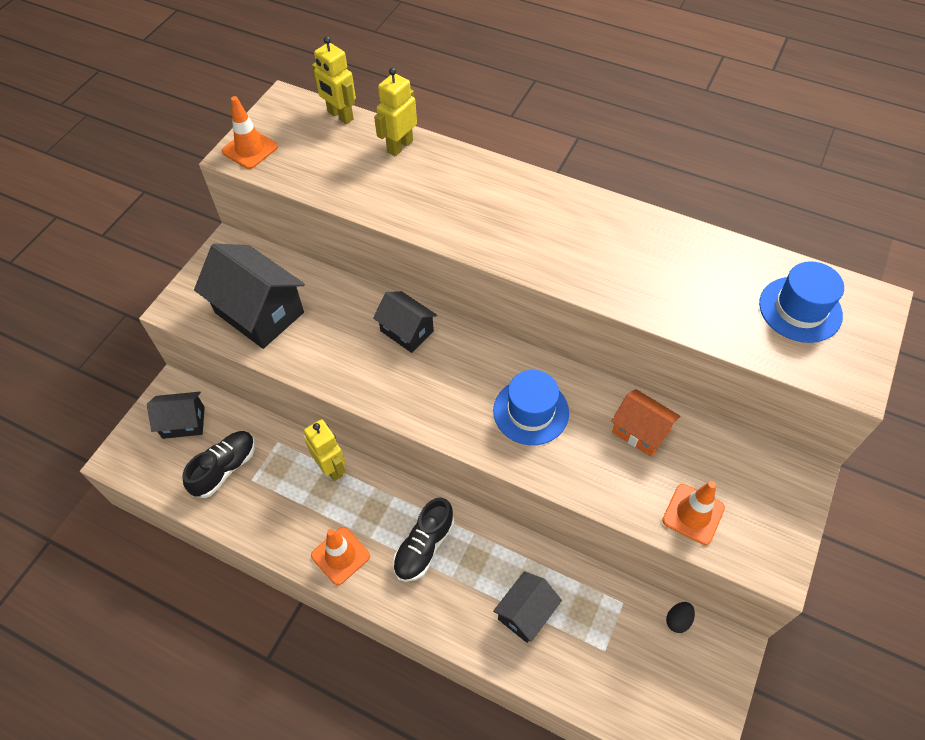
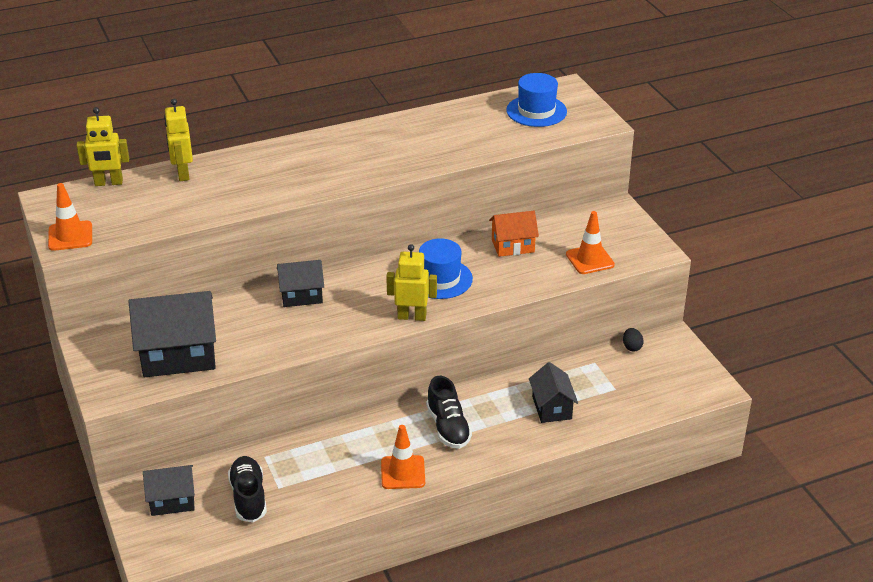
camera: 50 degrees left, 20 degrees down
(183, 422) = (172, 501): black house -> black house turned 45 degrees clockwise
(331, 468) = (326, 439): yellow robot -> yellow robot (412, 316)

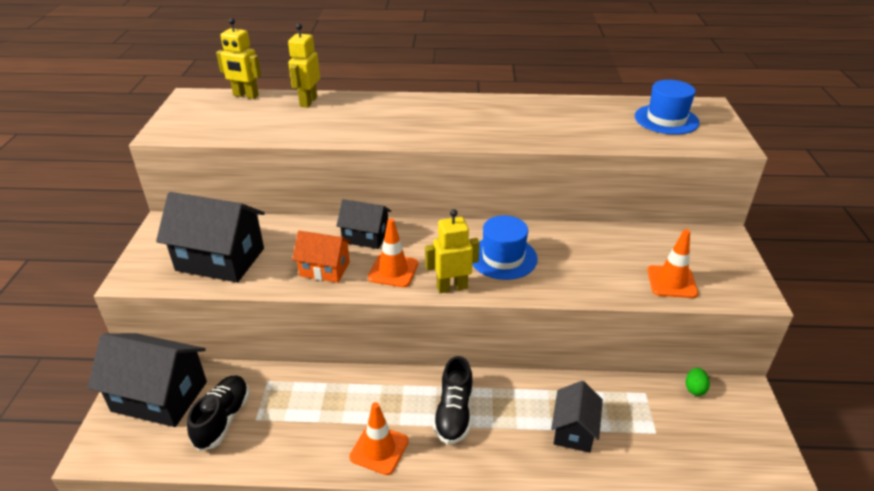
camera: 25 degrees right, 0 degrees up
(70, 236) = (174, 127): orange traffic cone -> orange traffic cone (393, 271)
(172, 501) = (159, 396): black house -> black house, size x1.71
(412, 316) = (452, 287): yellow robot -> yellow robot turned 45 degrees counterclockwise
(513, 246) = (595, 245): orange house -> orange house (325, 269)
(632, 347) = (694, 389): black egg -> green egg

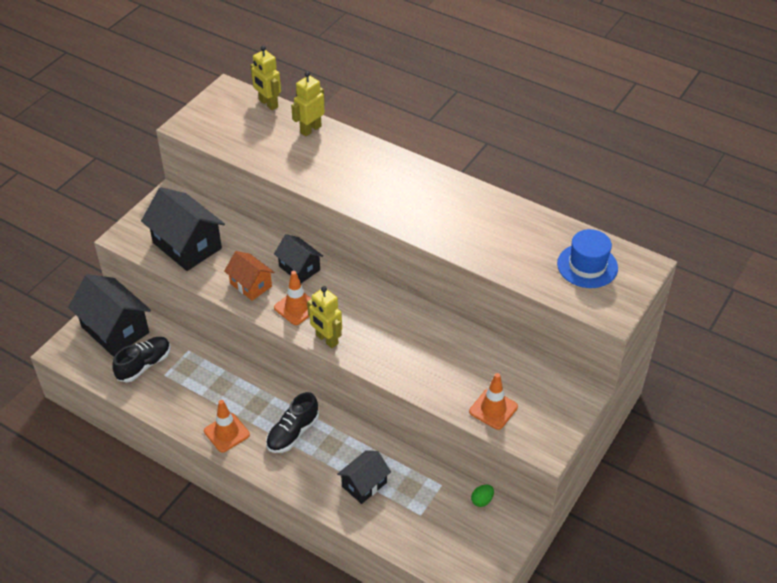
camera: 30 degrees right, 10 degrees up
(452, 287) = (326, 339): yellow robot -> yellow robot turned 150 degrees counterclockwise
(503, 257) = (385, 331): blue hat -> none

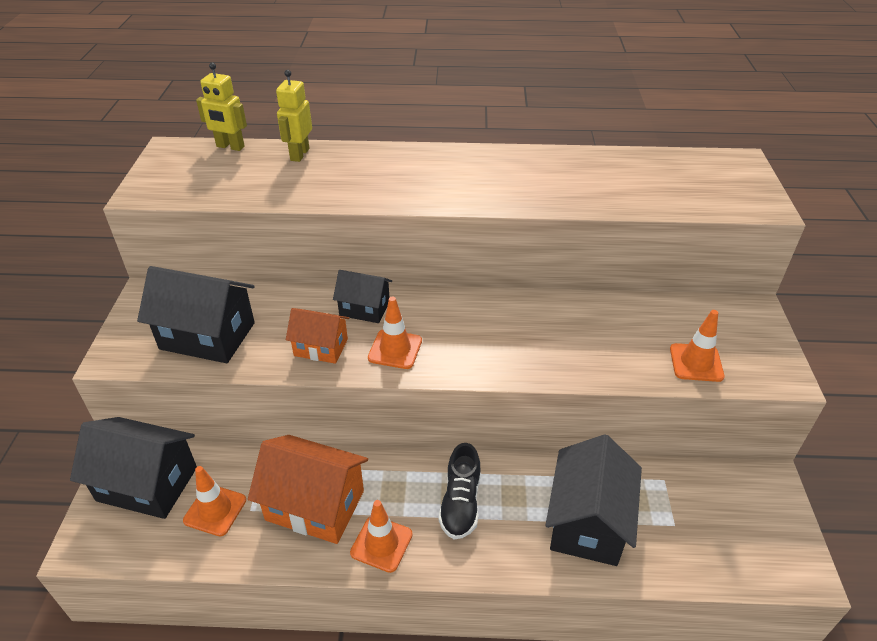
camera: 30 degrees left, 5 degrees down
(144, 365) = (215, 510): black shoe -> orange traffic cone
(203, 390) = (315, 505): none -> orange house
(326, 339) = (458, 369): yellow robot -> none
(364, 484) = (587, 522): black house -> black house, size x1.71
(482, 500) = (717, 475): green egg -> none
(587, 266) = (695, 177): blue hat -> none

